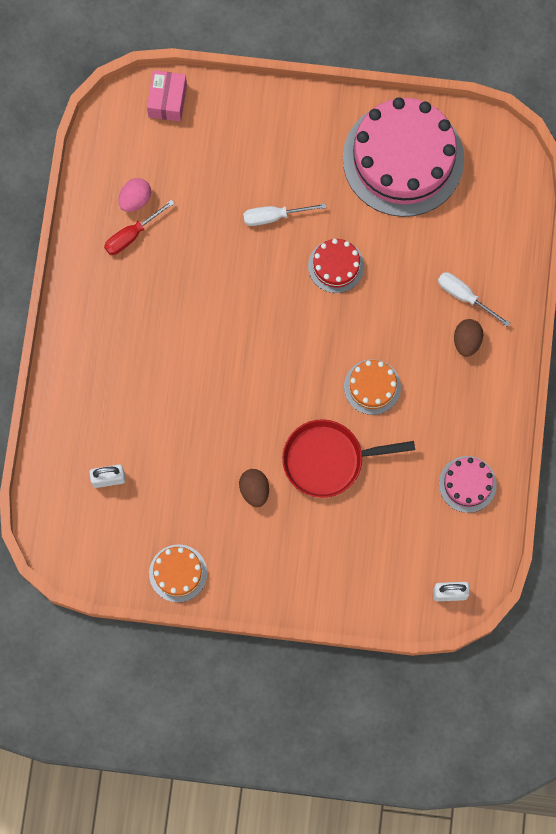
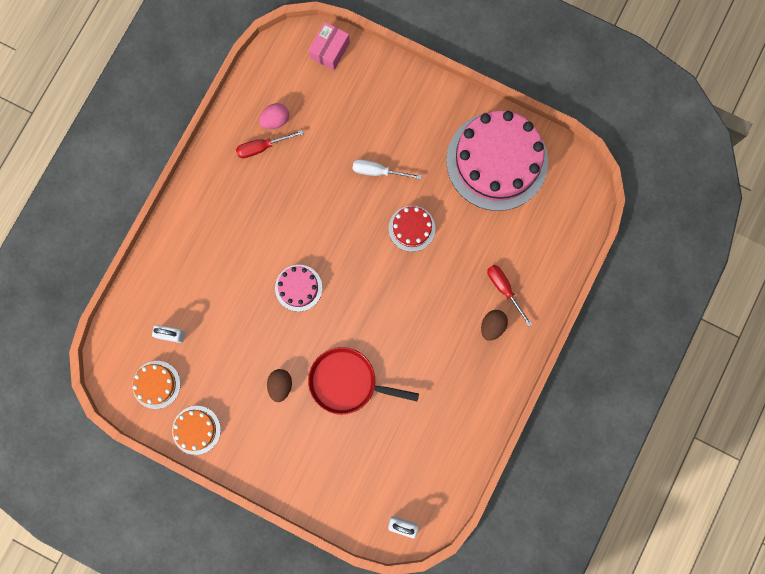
camera: 20 degrees right, 5 degrees up
(372, 387) = (404, 336): orange cake -> orange cake (156, 384)
(464, 297) = (504, 289): white screwdriver -> red screwdriver
(467, 484) = (449, 442): pink cake -> pink cake (298, 288)

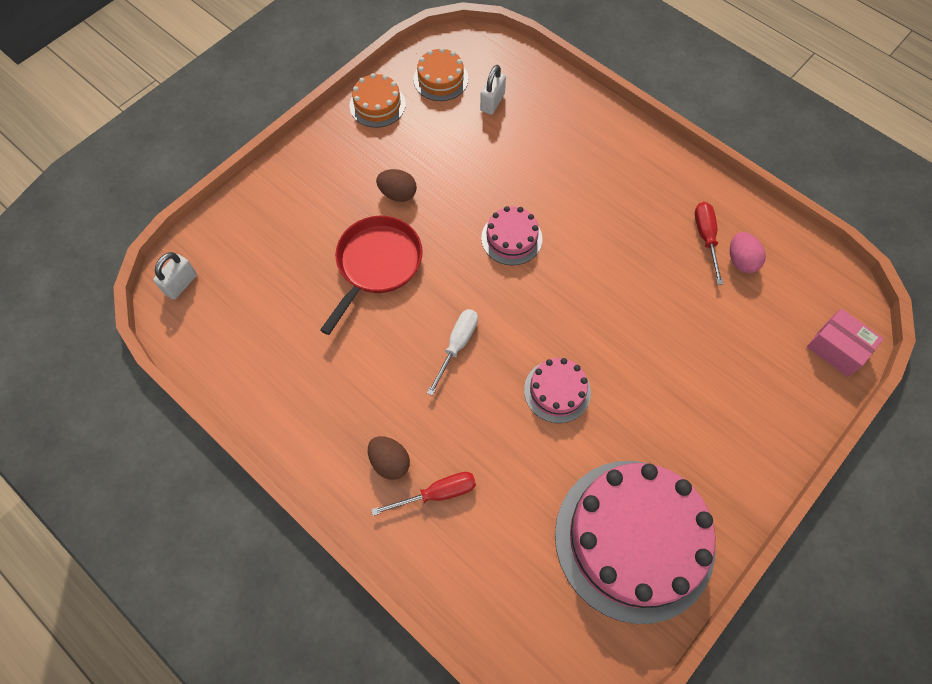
camera: 105 degrees right, 15 degrees down
(378, 171) = (648, 368): white screwdriver -> white screwdriver (457, 345)
(411, 228) = (557, 391): red cake -> pink cake

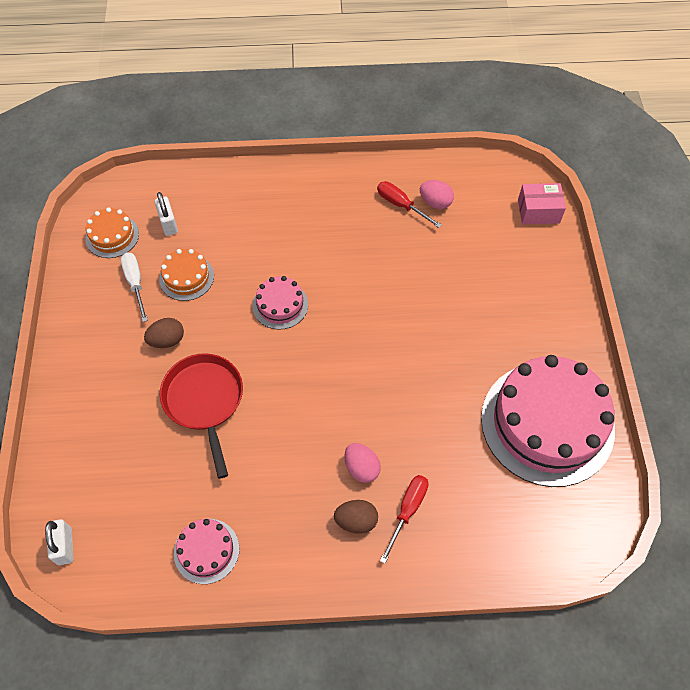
camera: 45 degrees left, 5 degrees down
(377, 105) = (82, 290): orange cake -> orange cake (186, 277)
(437, 425) = (361, 468): none -> pink egg
(457, 345) = (319, 406): white screwdriver -> white screwdriver (135, 283)
(557, 391) = (412, 377): pink cake -> pink cake (206, 551)

